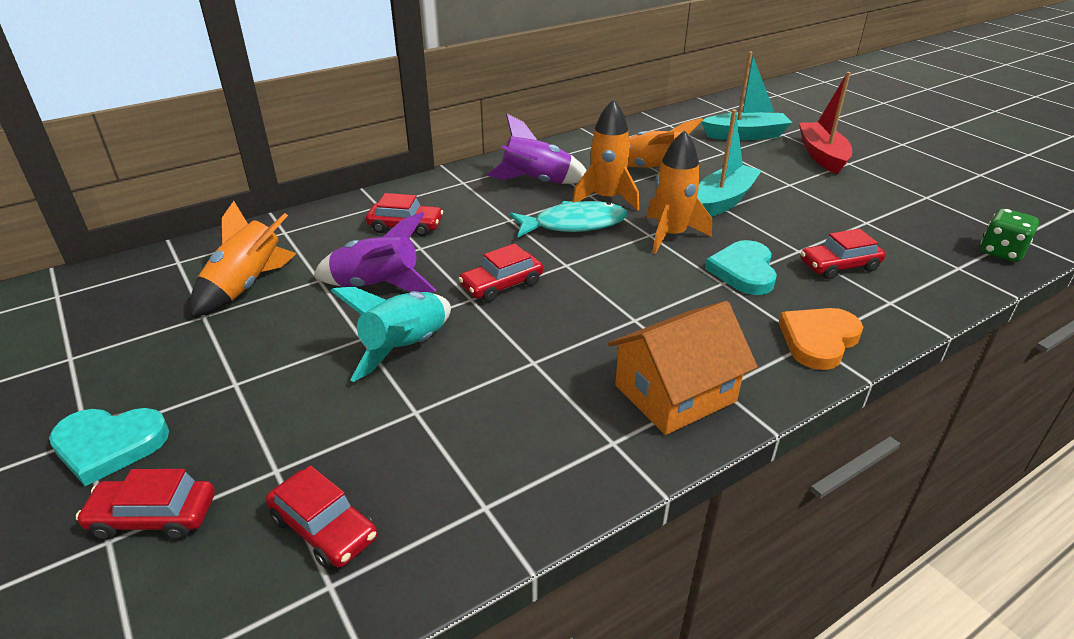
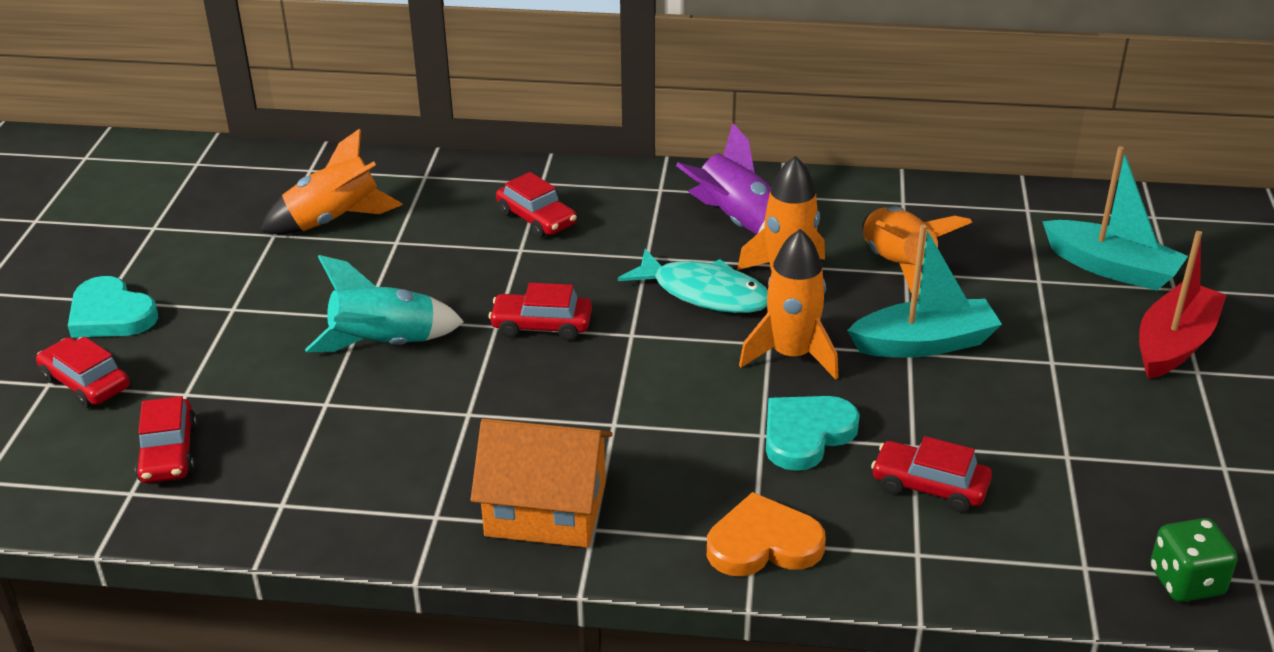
camera: 40 degrees right, 0 degrees up
(377, 286) = (434, 272): purple rocket -> none

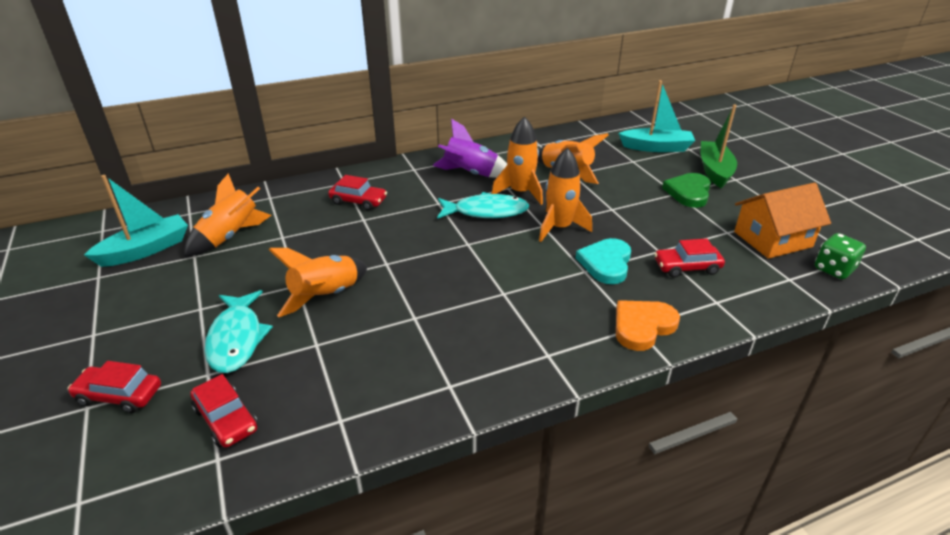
camera: 30 degrees left, 0 degrees up
(111, 314) = (106, 342): turquoise heart -> none
(244, 362) = (236, 339): none -> turquoise fish
(385, 345) = (326, 296): turquoise rocket -> orange rocket
(541, 325) = (413, 255): red car -> none
(545, 509) = (511, 354): orange house -> orange house (772, 239)
(924, 343) = (614, 203): turquoise boat -> turquoise boat (145, 250)
(1077, 367) = (688, 192): none -> green heart
(1174, 344) = (714, 171): red boat -> green boat

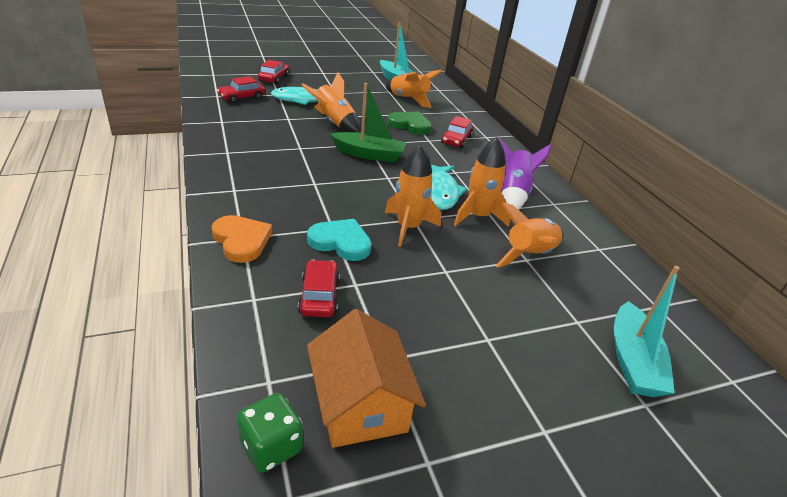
camera: 90 degrees right, 0 degrees up
(688, 192) = (491, 353): green heart -> green heart (410, 125)
(714, 171) = (568, 411): green boat -> green boat (369, 154)

